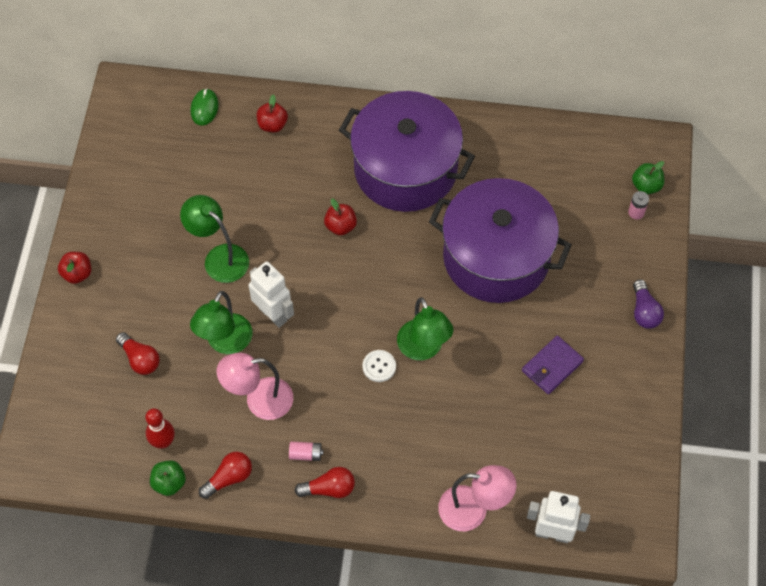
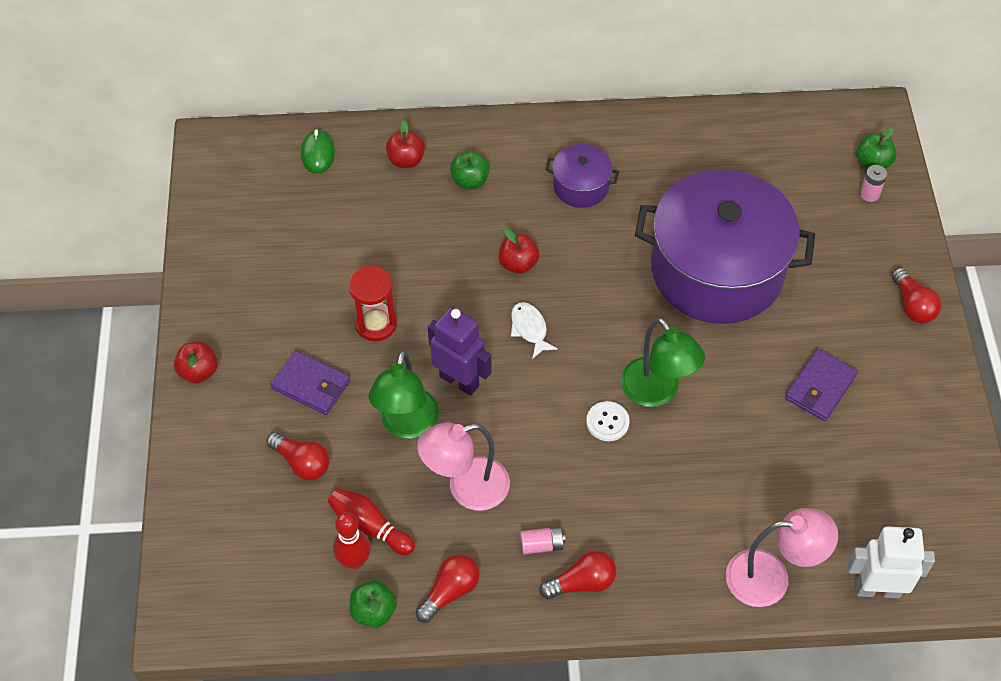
camera: 10 degrees left, 5 degrees down
(160, 298) = (311, 385): none -> purple wallet
(180, 418) = (369, 527): none -> red bowling pin
(219, 257) = (376, 324): green lamp -> red hourglass
(273, 314) = (459, 380): white robot -> purple robot
(319, 150) = (470, 181): none -> green apple
(337, 281) = (530, 329): none -> white fish
(405, 169) = (581, 186): purple pot -> purple pot, size x0.44
(644, 311) = (912, 305): purple light bulb -> red light bulb

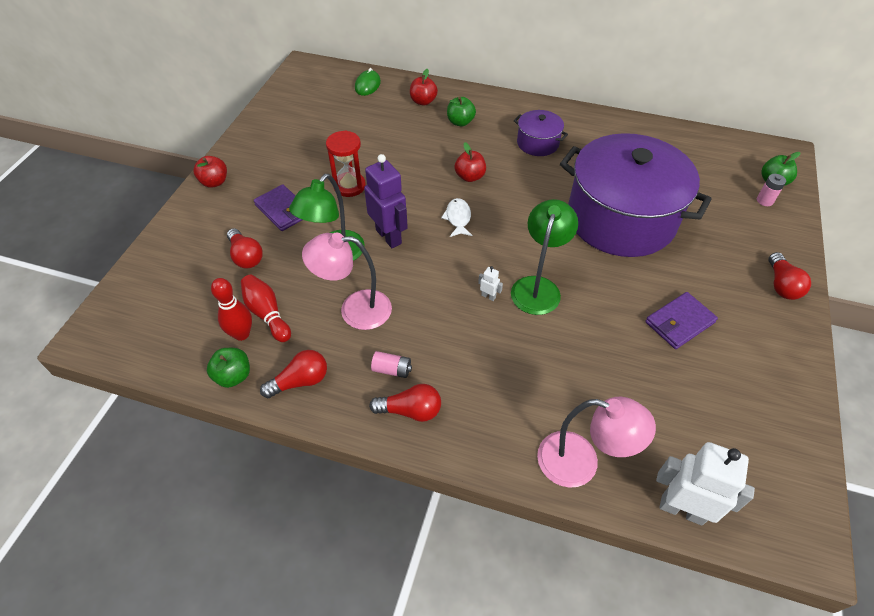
camera: 20 degrees right, 5 degrees down
(607, 422) = (488, 296): white button -> white robot
(657, 392) = (538, 287): green lamp -> green lamp turned 150 degrees counterclockwise

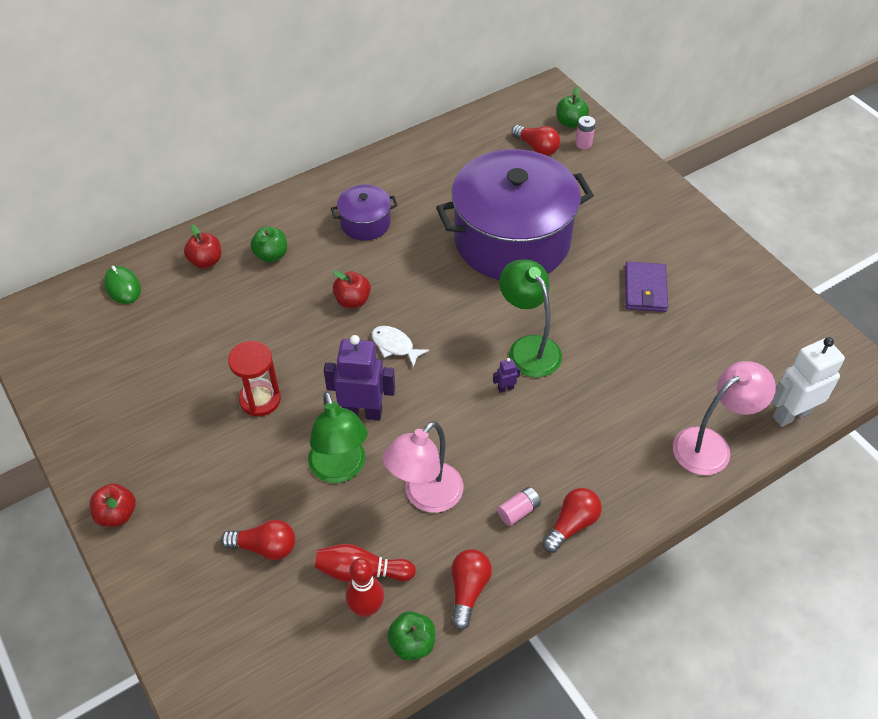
camera: 50 degrees left, 0 degrees up
(283, 210) = (232, 476): purple wallet -> none
(488, 296) = (505, 388): white robot -> purple robot
(781, 285) = (667, 205): red light bulb -> red light bulb (536, 148)

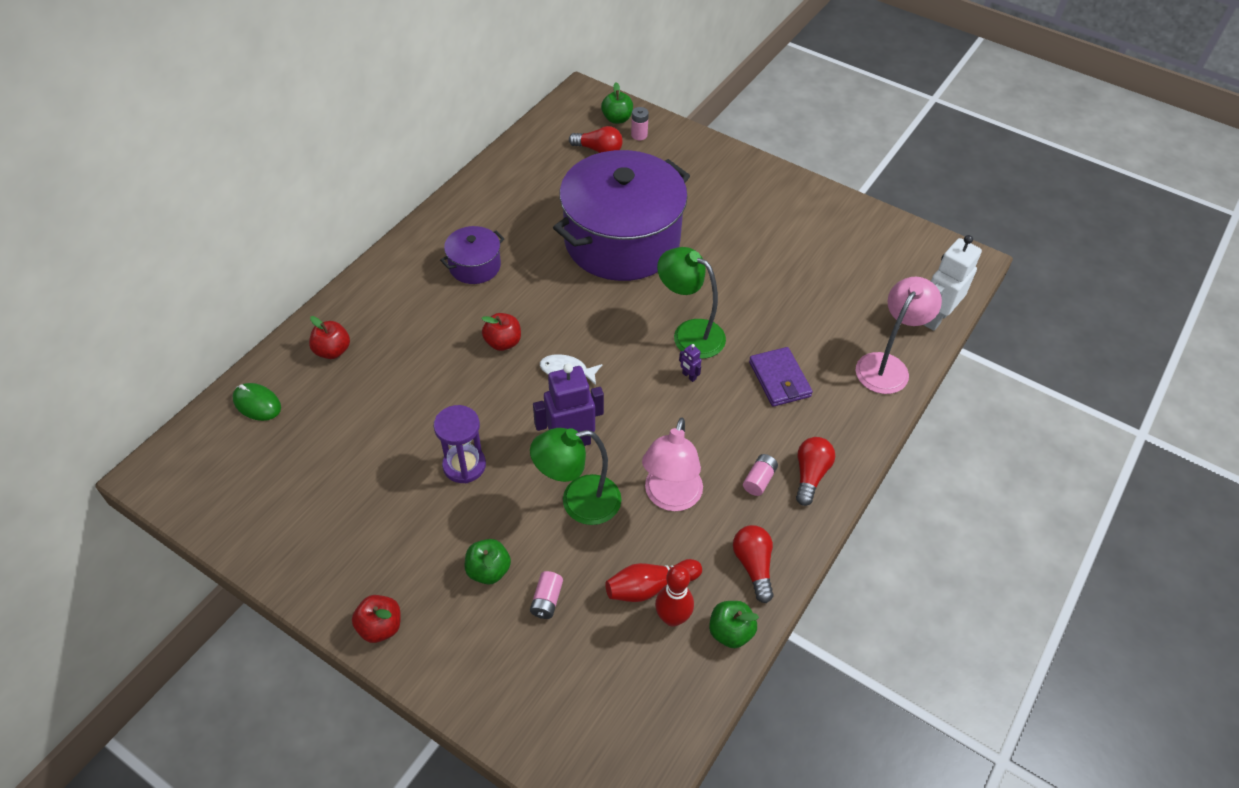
camera: 25 degrees left, 0 degrees up
(260, 400) = (464, 465): red hourglass -> purple hourglass
(265, 547) = (546, 600): red light bulb -> pink battery
(271, 255) = (397, 324): green apple -> green apple (488, 570)
(340, 469) = (578, 502): green lamp -> green lamp turned 120 degrees clockwise
(505, 388) = (689, 376): purple robot -> purple robot turned 90 degrees counterclockwise
(645, 289) = (762, 249): purple wallet -> purple wallet (779, 379)

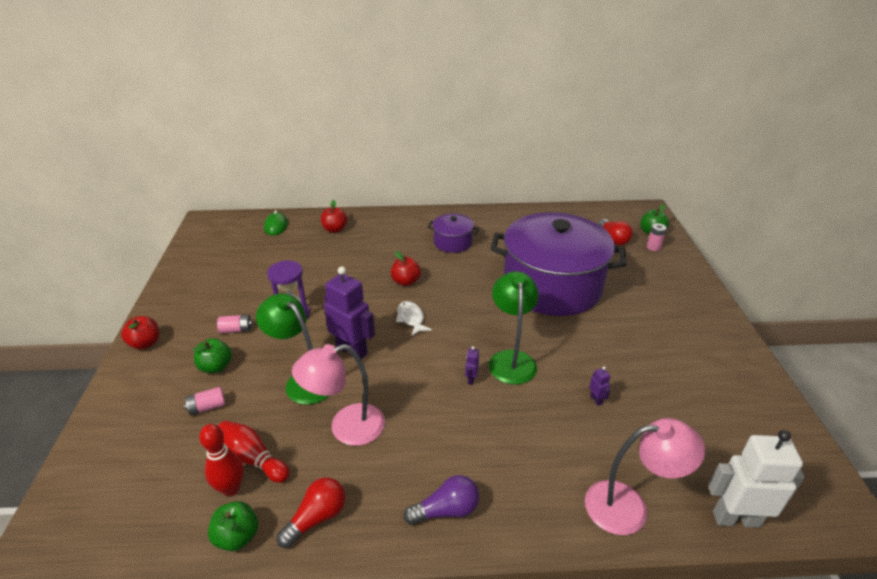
camera: 55 degrees right, 15 degrees down
(759, 480) = (409, 475): pink battery -> pink battery (236, 330)
(779, 379) = (526, 435): purple wallet -> none
(780, 312) = (596, 400): none -> purple robot
(810, 475) = (446, 510): red light bulb -> purple light bulb

